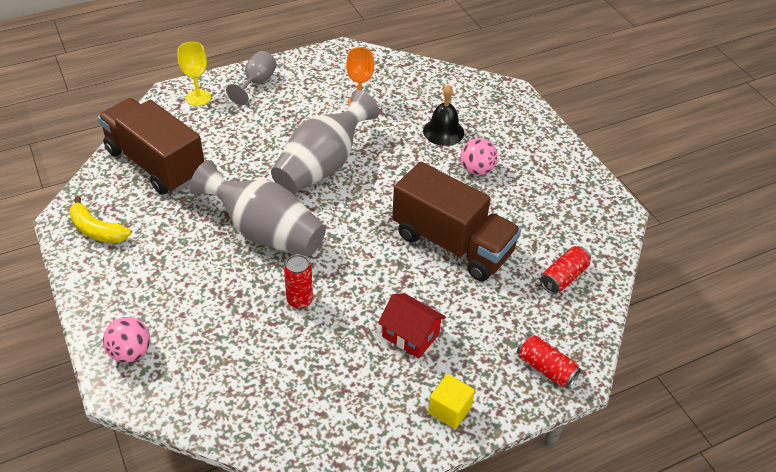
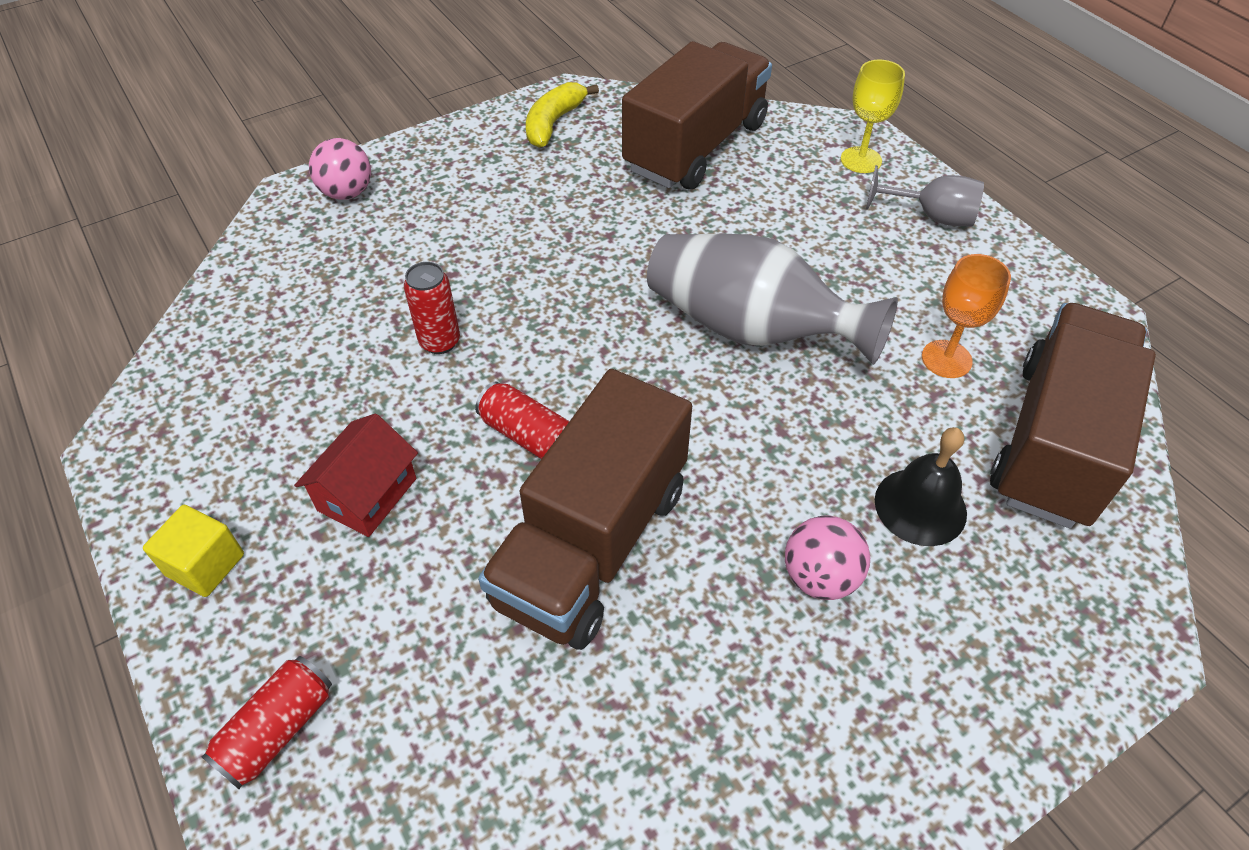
camera: 85 degrees right, 5 degrees up
(265, 232) = (577, 282): grey vase -> none
(415, 84) = (1054, 442): none -> brown truck
(563, 277) = (523, 769): red can -> red can (528, 435)

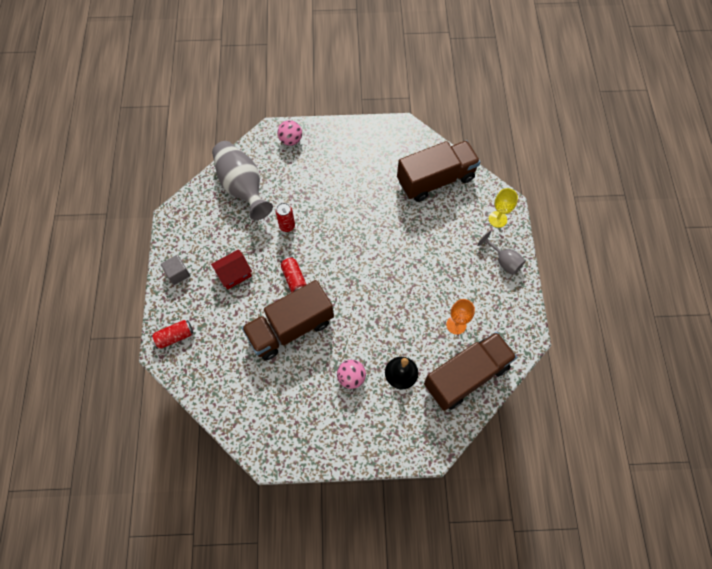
camera: 30 degrees right, 15 degrees up
(205, 565) = (178, 273): yellow cube -> grey cube
(553, 123) = (387, 140): yellow banana -> none
(750, 328) = (396, 275): grey vase -> grey vase (242, 186)

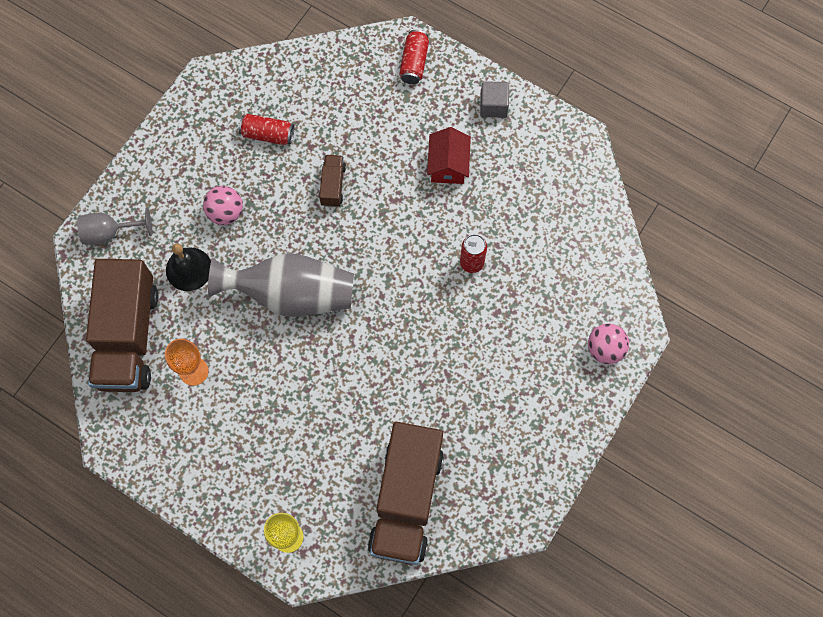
camera: 125 degrees right, 5 degrees up
(242, 186) = (569, 244): grey vase -> grey vase (291, 294)
(290, 328) = (333, 185): brown truck -> brown truck, size x0.43
(294, 278) = (392, 227): red can -> red can (267, 134)
(503, 261) = (226, 495): grey goblet -> grey goblet (109, 232)

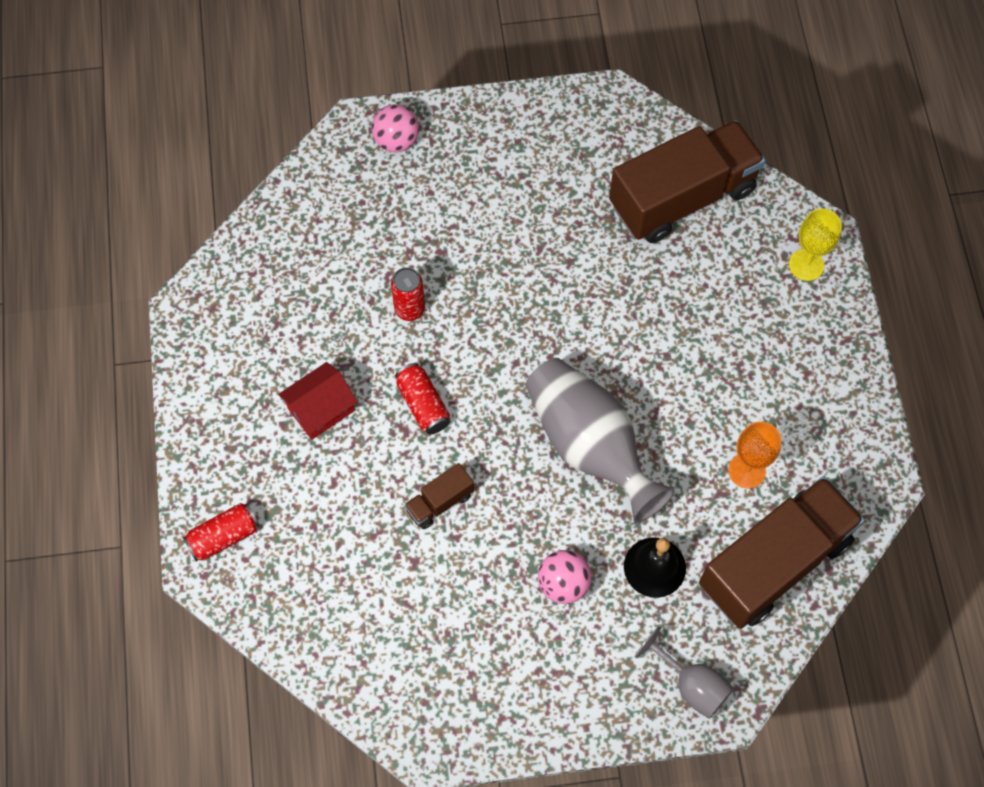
camera: 130 degrees left, 5 degrees down
(267, 134) = (439, 618): red can -> red can (423, 404)
(493, 106) = (213, 417): grey cube -> none

